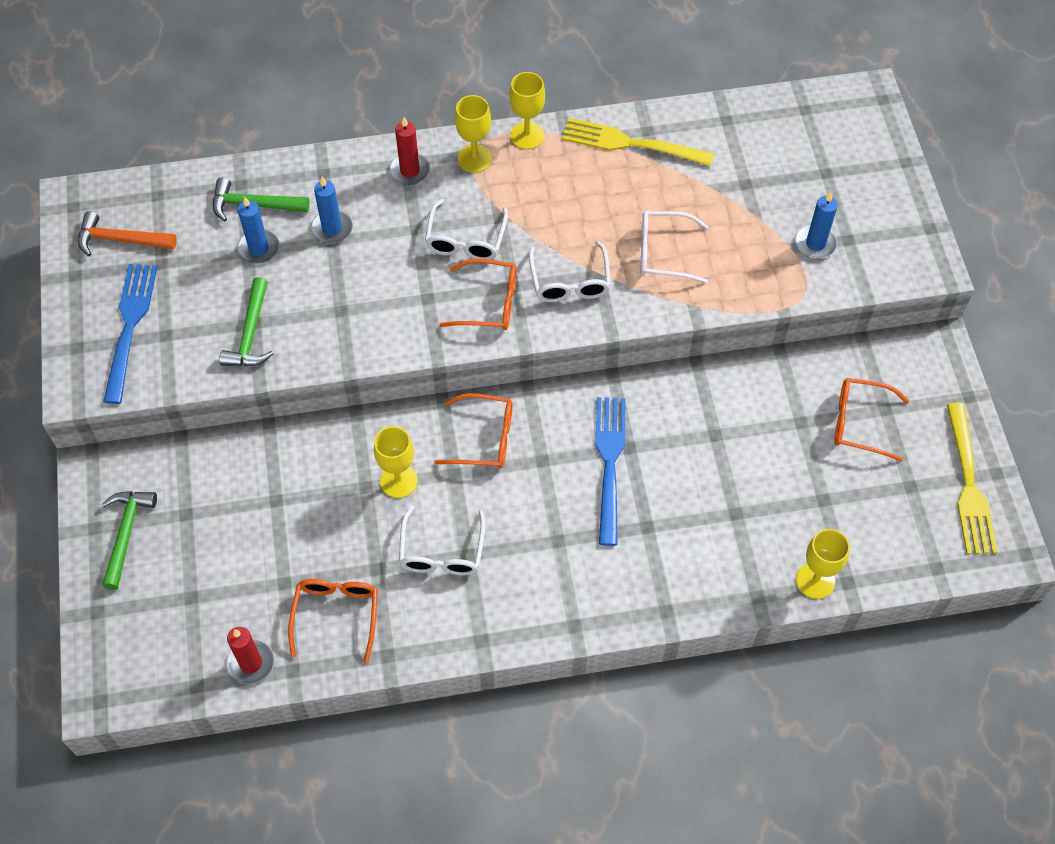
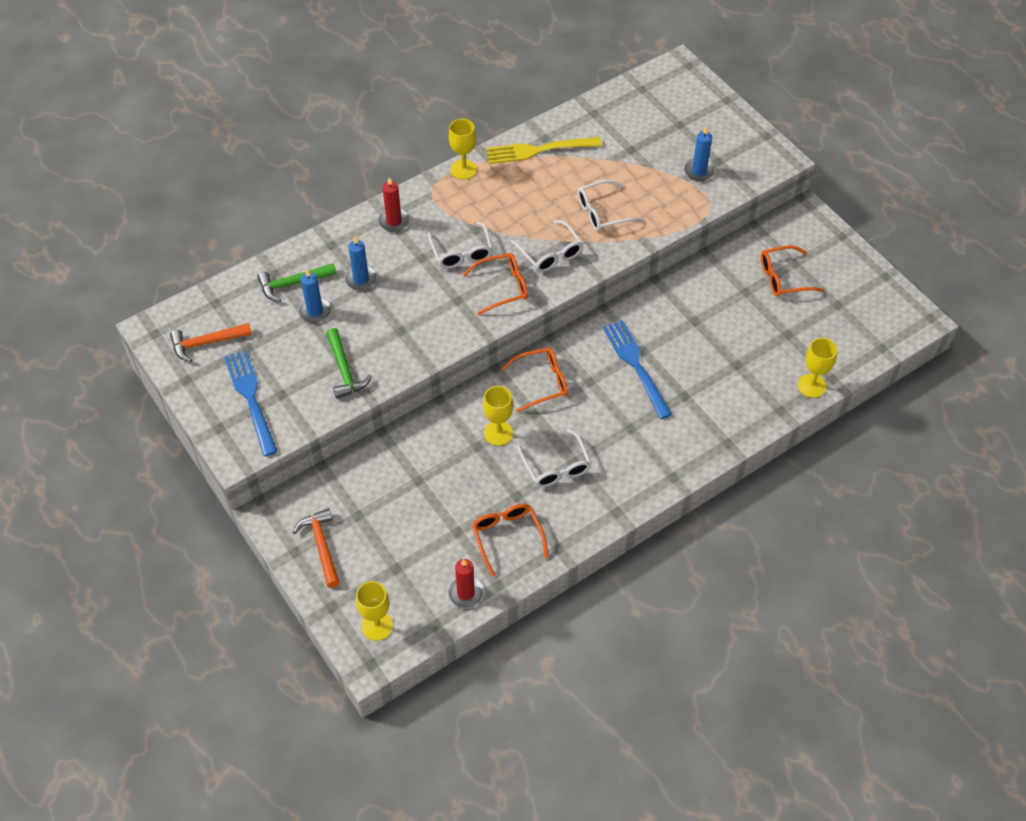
camera: 25 degrees left, 5 degrees down
(126, 533) = (321, 546): green hammer -> orange hammer
(474, 158) = (435, 197): yellow goblet -> yellow goblet (377, 626)
(969, 485) = (872, 289): yellow fork -> none

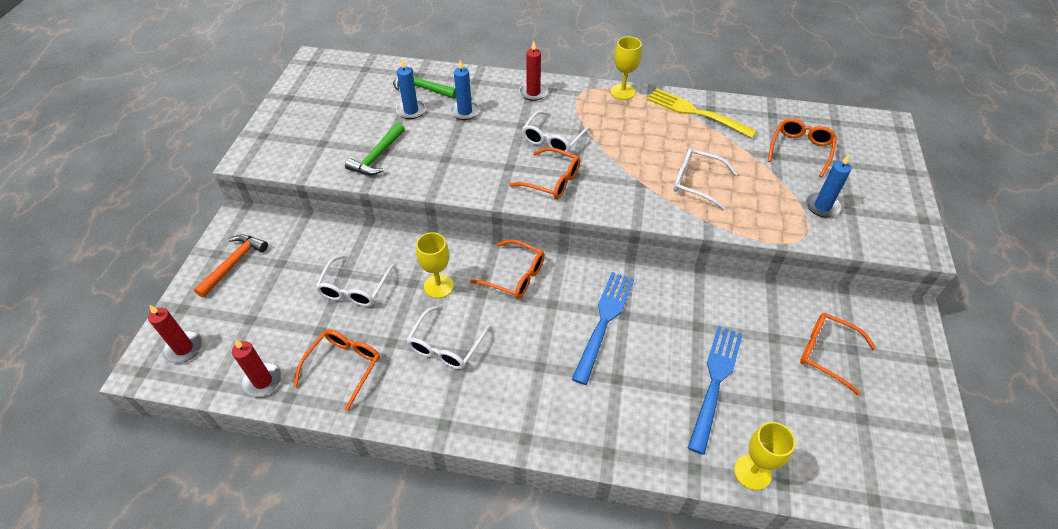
camera: 45 degrees right, 5 degrees down
(206, 343) = (328, 86): orange hammer -> none
(251, 398) = (303, 132): blue fork -> blue fork (715, 382)
(377, 626) = (184, 348): yellow goblet -> red candle
(550, 253) = (617, 183): white glasses -> white glasses (354, 288)
(642, 132) = (800, 150): none -> orange glasses

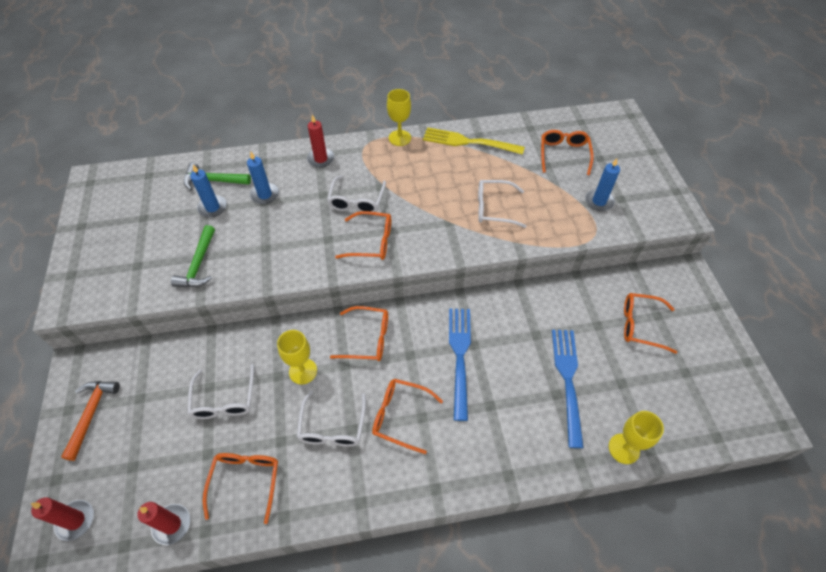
camera: 20 degrees left, 5 degrees up
(518, 358) = (400, 416): none -> orange glasses

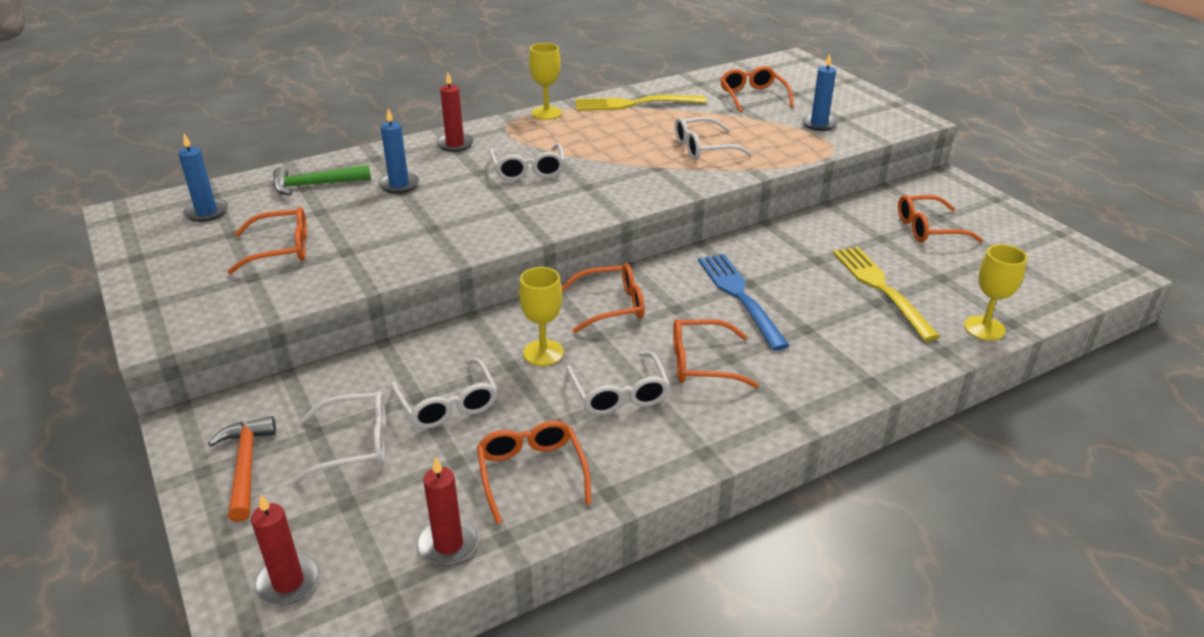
camera: 20 degrees left, 20 degrees down
(157, 417) = (355, 444): none -> white glasses
(198, 264) = (345, 259): green hammer -> none
(212, 207) = (331, 207): blue candle -> blue candle (206, 212)
(371, 242) = (572, 199): orange glasses -> orange glasses (281, 249)
(567, 380) = (881, 288): blue fork -> yellow fork

